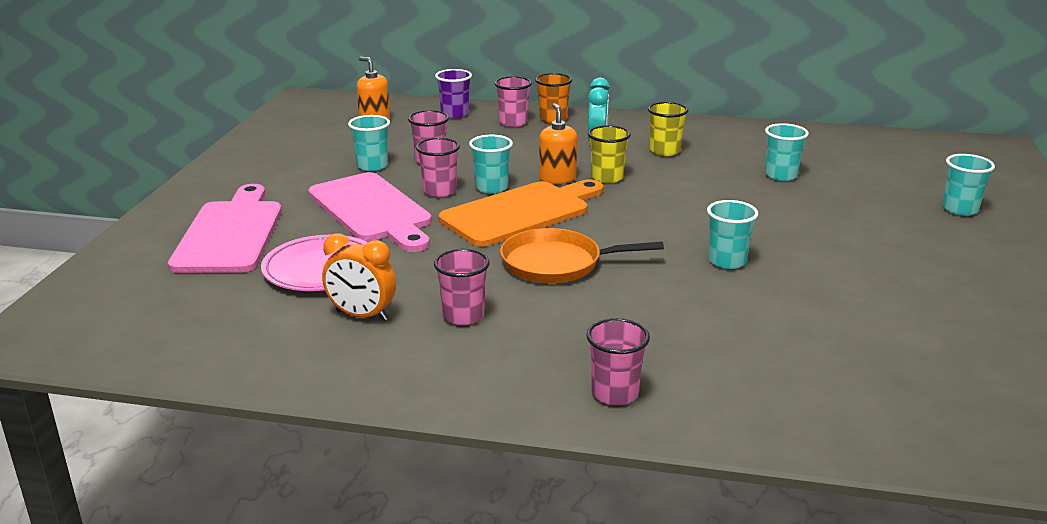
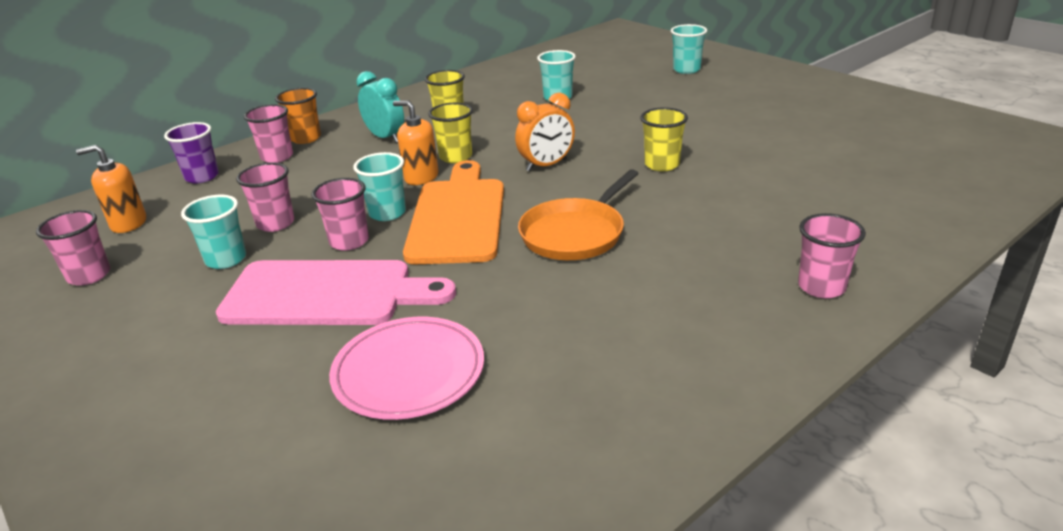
camera: 50 degrees left, 5 degrees up
(231, 233) = (223, 415): pink cutting board -> none
(362, 316) = (545, 379): orange clock -> orange clock (546, 165)
(463, 316) = (614, 316): pink cup -> pink cup (89, 275)
(727, 261) = (662, 164): turquoise cup -> yellow cup

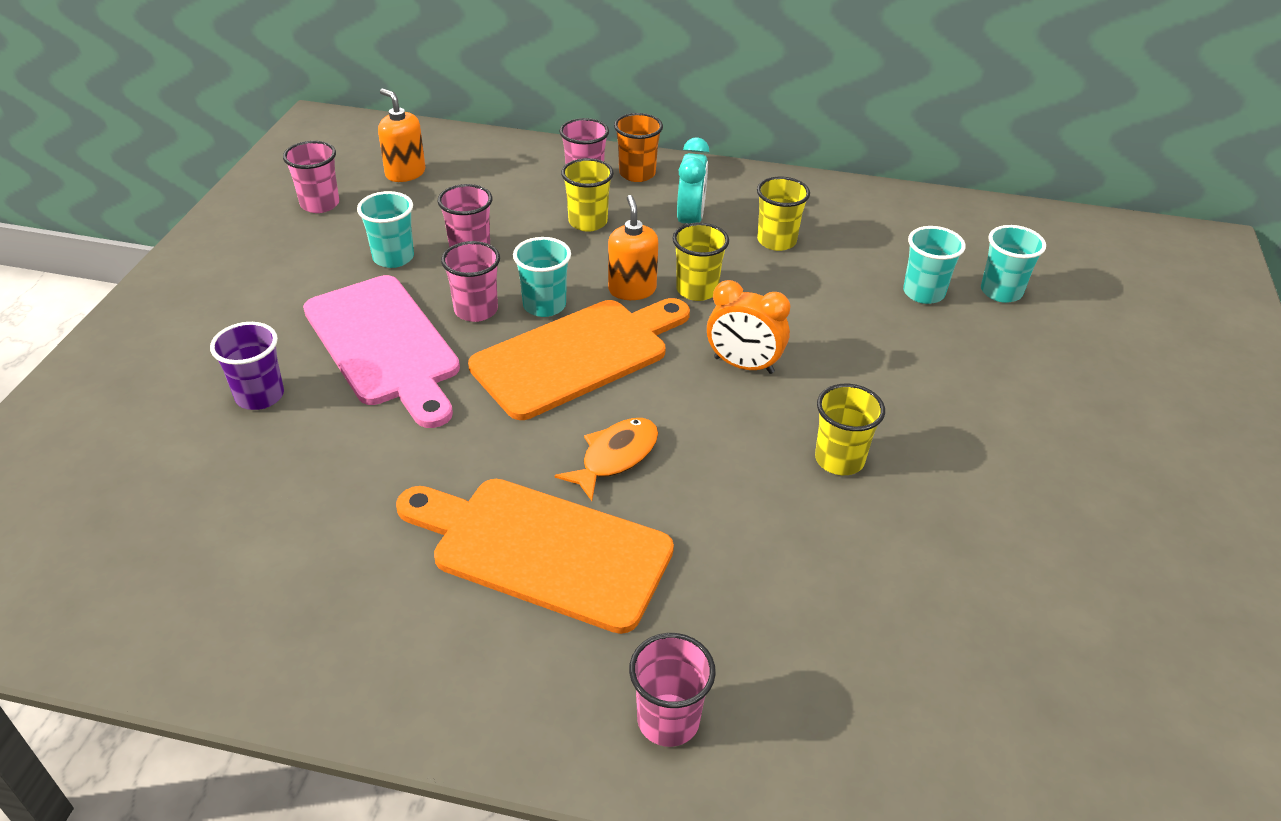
camera: 50 degrees right, 10 degrees up
(202, 177) = (510, 161): purple cup -> purple cup (260, 396)
(325, 170) = (588, 222): none -> yellow cup
(409, 372) = (305, 459): pink plate -> none
(575, 234) = (615, 457): orange pan -> orange fish
(631, 288) = (542, 549): none -> orange cutting board
(686, 69) = (1152, 366): turquoise cup -> turquoise cup (1001, 292)

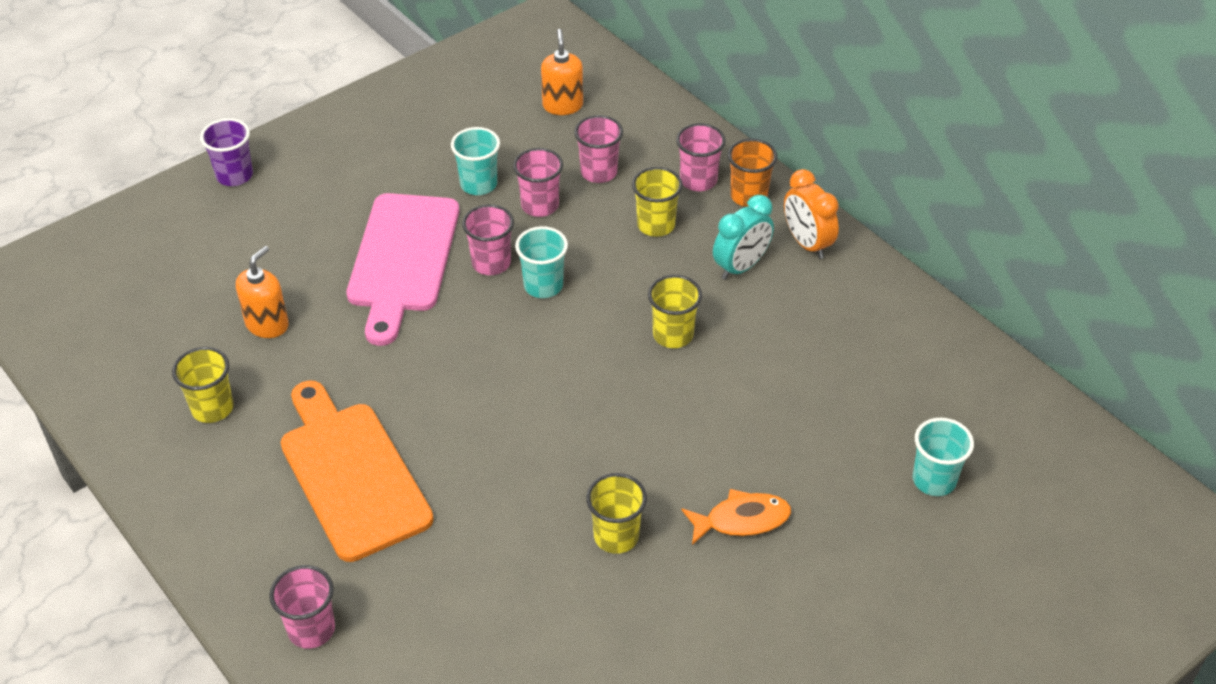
camera: 40 degrees right, 5 degrees up
(260, 396) = (291, 257): purple cup -> purple cup (234, 175)
(320, 204) = (473, 106): pink cup -> pink cup (599, 172)
(578, 355) = (523, 342): orange cutting board -> none
(615, 457) = (464, 437): orange fish -> orange fish (741, 520)
(632, 289) = (623, 307): orange soap dispenser -> orange soap dispenser (267, 324)
(743, 365) = (634, 420): orange clock -> orange clock (807, 243)
(776, 241) = (792, 324): yellow cup -> yellow cup (212, 408)
(923, 293) = (861, 442): turquoise cup -> none

